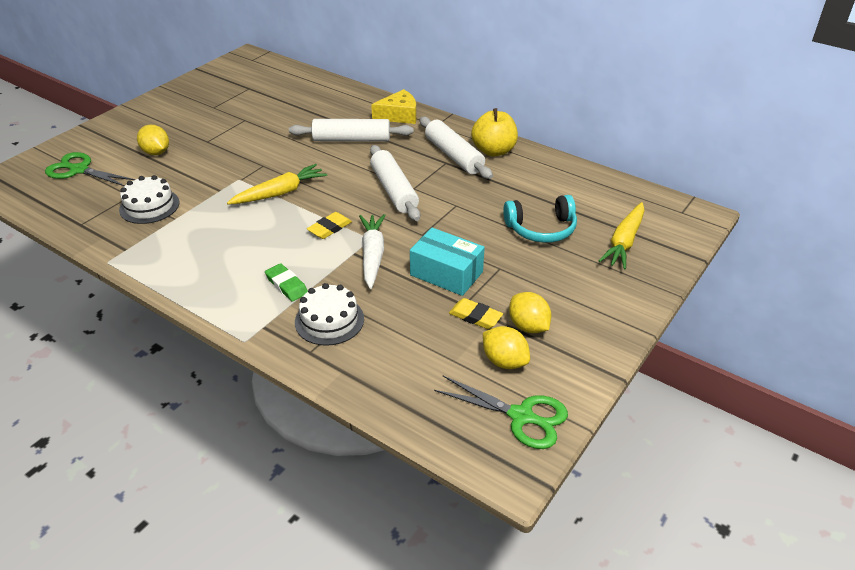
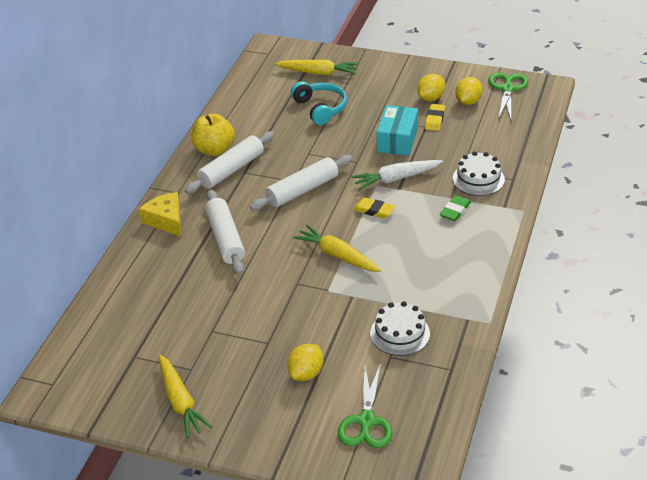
camera: 105 degrees left, 0 degrees up
(186, 100) = (180, 402): none -> yellow carrot

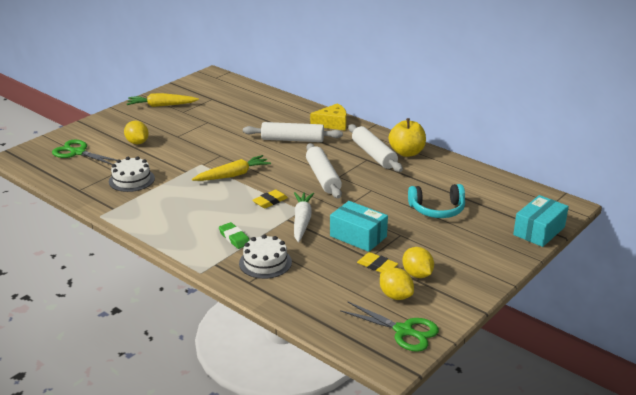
camera: 110 degrees right, 10 degrees down
(318, 73) = (502, 222): yellow carrot -> none
(321, 54) = (539, 231): none -> turquoise box

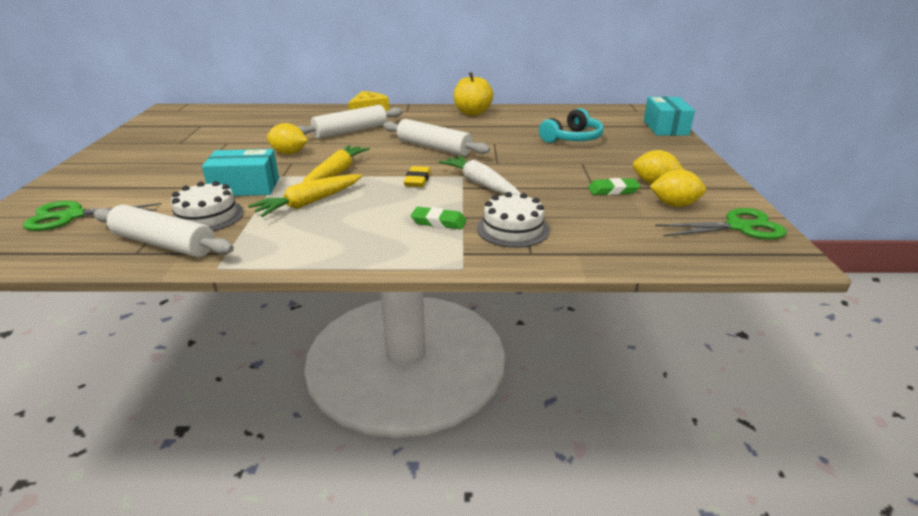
camera: 40 degrees left, 0 degrees up
(137, 142) = (157, 182): yellow lemon -> yellow lemon (289, 153)
(161, 105) = (140, 144): yellow carrot -> yellow carrot (309, 203)
(358, 236) = (552, 176): turquoise box -> turquoise box (245, 187)
(374, 155) = (448, 121): white rolling pin -> white rolling pin (164, 244)
(377, 266) = (613, 190): yellow eraser -> green eraser

